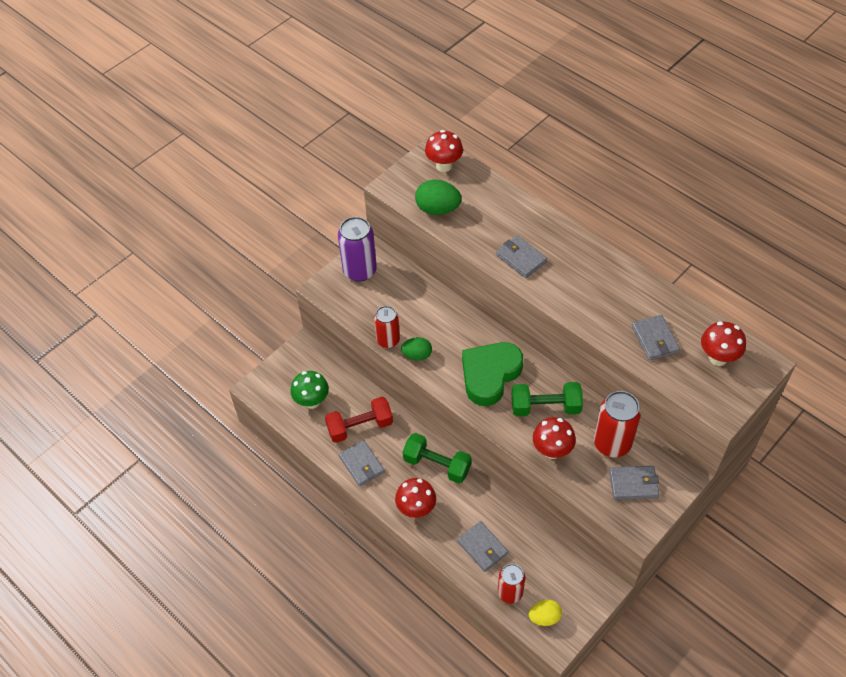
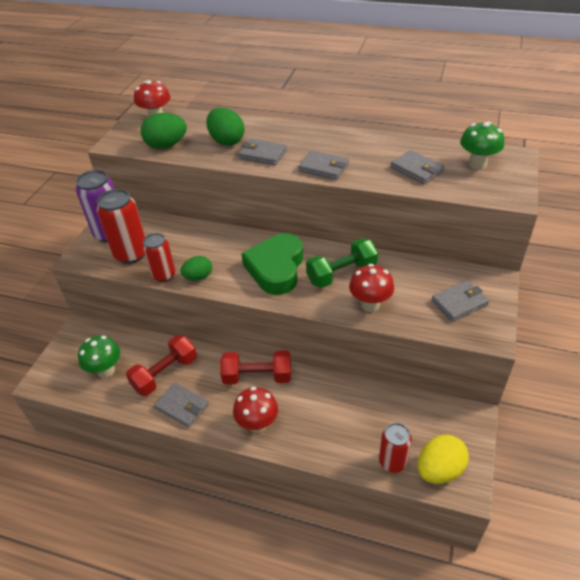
camera: 25 degrees left, 10 degrees down
(437, 465) = (257, 377): green dumbbell -> red dumbbell
(482, 547) = (341, 431): grey wallet -> grey wallet (323, 167)
(496, 226) = (226, 141): none -> green egg
(544, 617) = (439, 470): yellow egg -> yellow egg, size x1.53
(612, 443) = (418, 279): red can -> red can (131, 254)
(718, 358) = (477, 164): red mushroom -> green mushroom

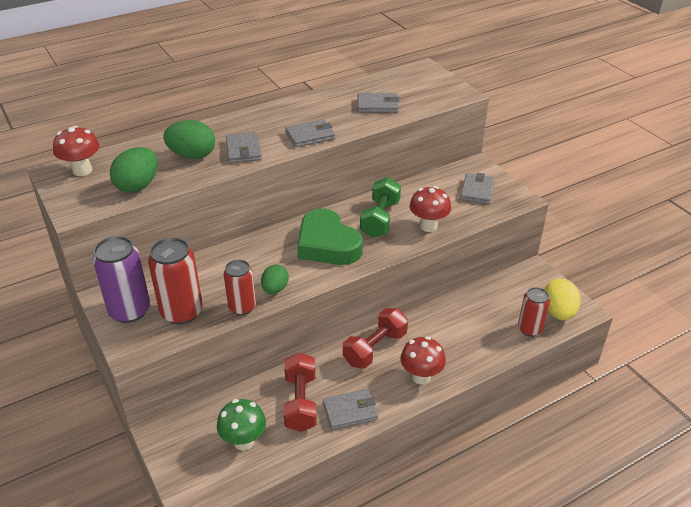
camera: 50 degrees left, 5 degrees down
(262, 154) = (243, 150): grey wallet -> grey wallet turned 75 degrees counterclockwise
(477, 164) = (410, 84): green mushroom -> none

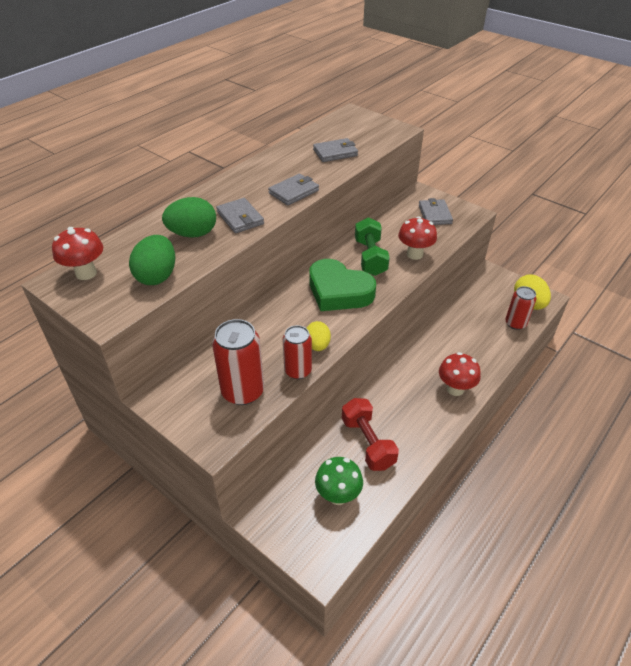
camera: 20 degrees left, 5 degrees up
(129, 311) = (189, 404): purple can -> none
(275, 289) = (317, 345): green egg -> yellow egg
(350, 411) = (414, 438): grey wallet -> none
(375, 348) = (403, 375): red dumbbell -> none

